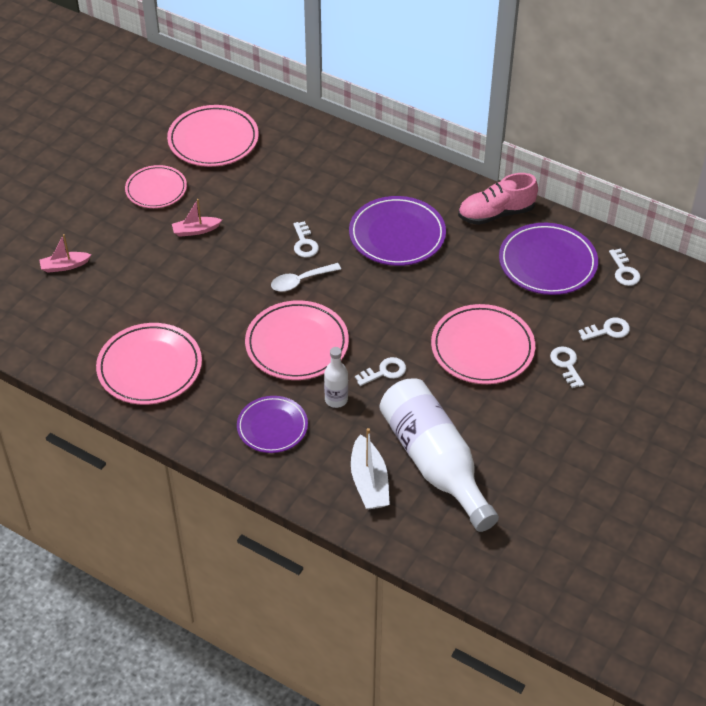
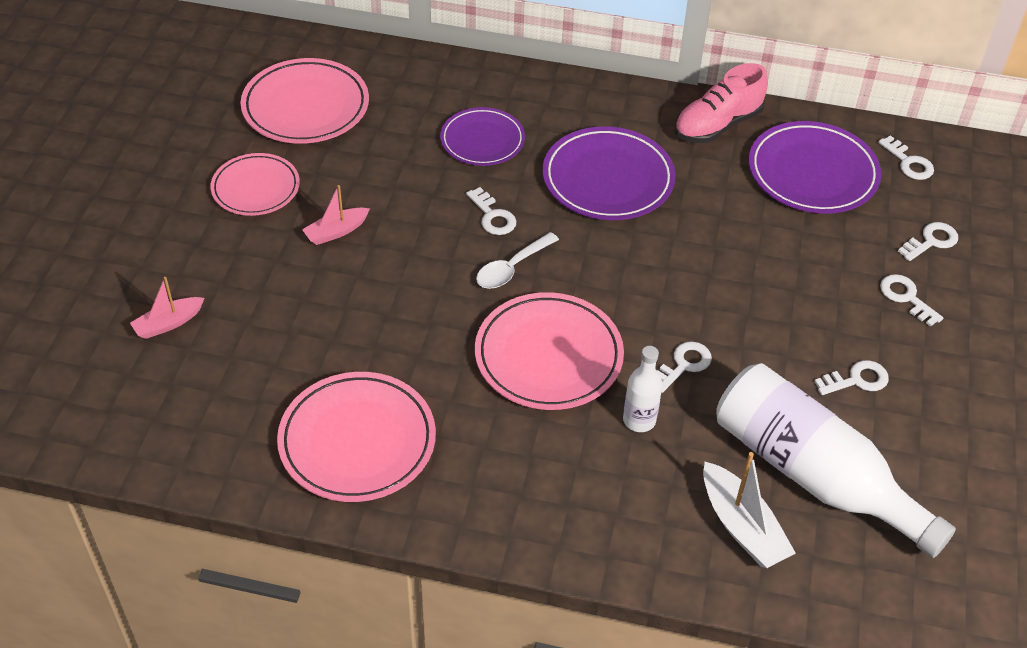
camera: 20 degrees left, 0 degrees up
(272, 427) = (571, 482): purple plate -> purple plate (482, 140)
(482, 348) = (792, 301): pink plate -> none
(499, 410) = (856, 380): none -> white key

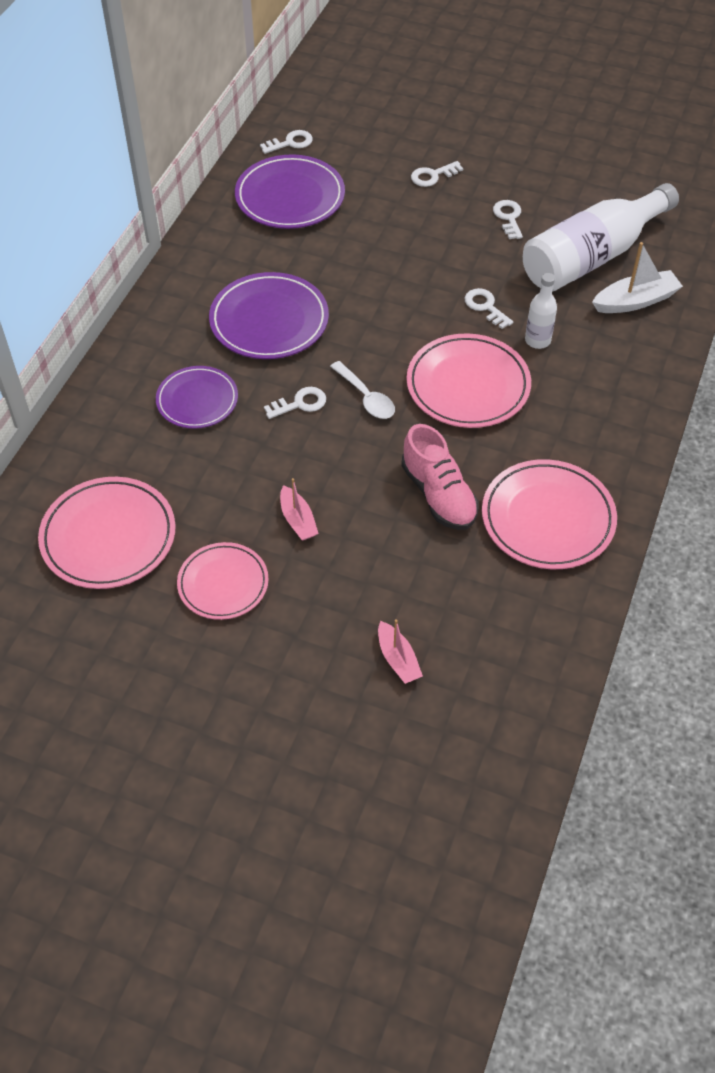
camera: 80 degrees left, 5 degrees up
(717, 125) = (218, 241): pink shoe -> pink shoe (438, 495)
(931, 241) = (378, 150): white key -> none

